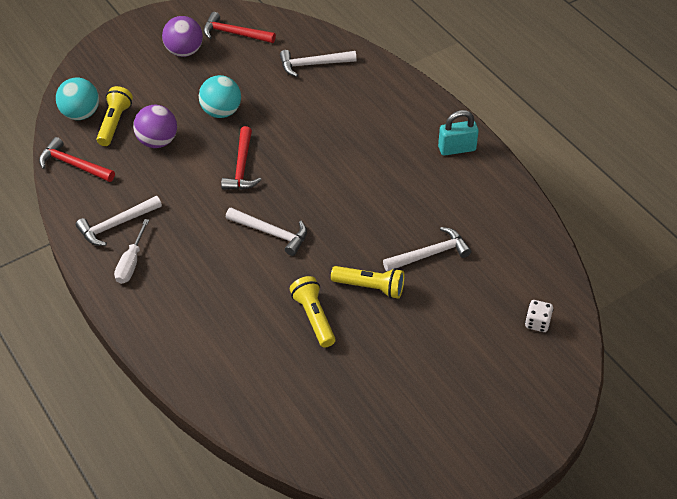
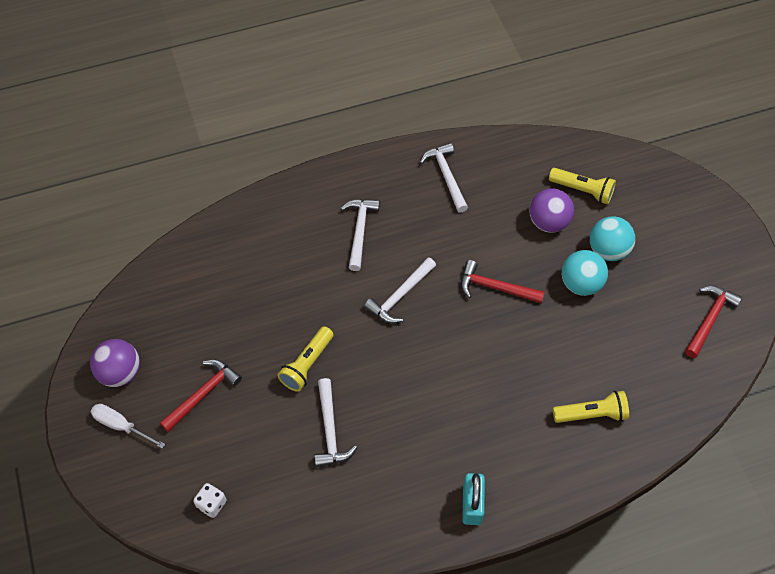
camera: 105 degrees right, 10 degrees up
(73, 164) = (532, 153): red hammer -> red hammer (203, 394)
(81, 114) = (601, 165): turquoise ball -> turquoise ball (608, 250)
(131, 263) = (398, 182): white screwdriver -> white screwdriver (121, 426)
(184, 51) = (684, 266): purple ball -> purple ball (120, 373)
(313, 64) = (643, 388): white hammer -> white hammer (360, 231)
(313, 317) = (288, 309): yellow flashlight -> yellow flashlight (591, 414)

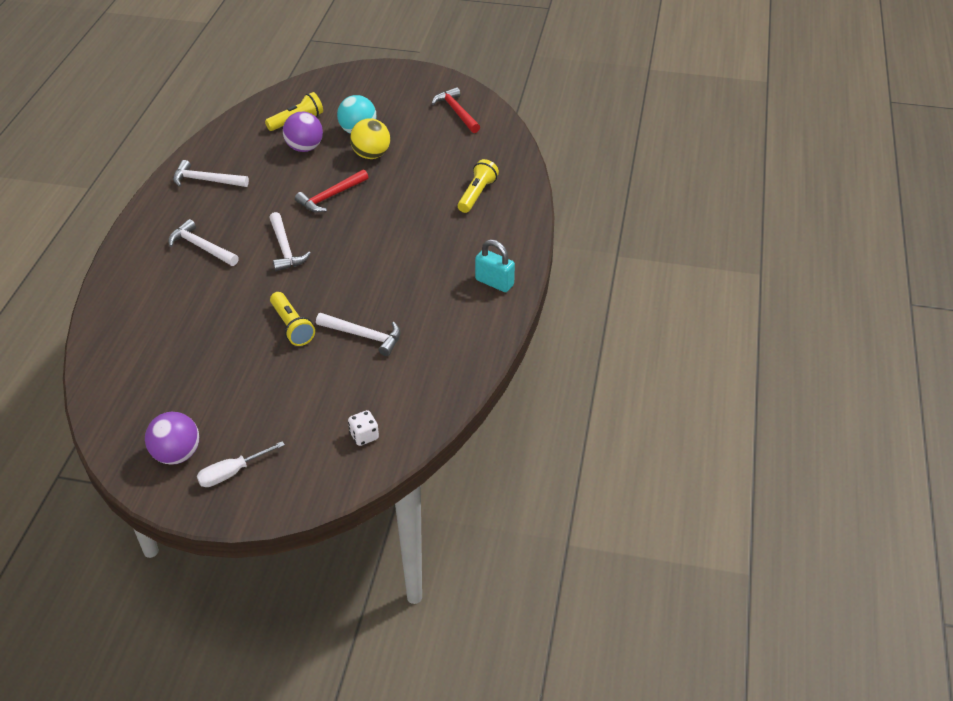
camera: 60 degrees left, 15 degrees down
(203, 394) = (255, 403): red hammer -> none
(581, 284) = (371, 155): turquoise ball -> yellow ball

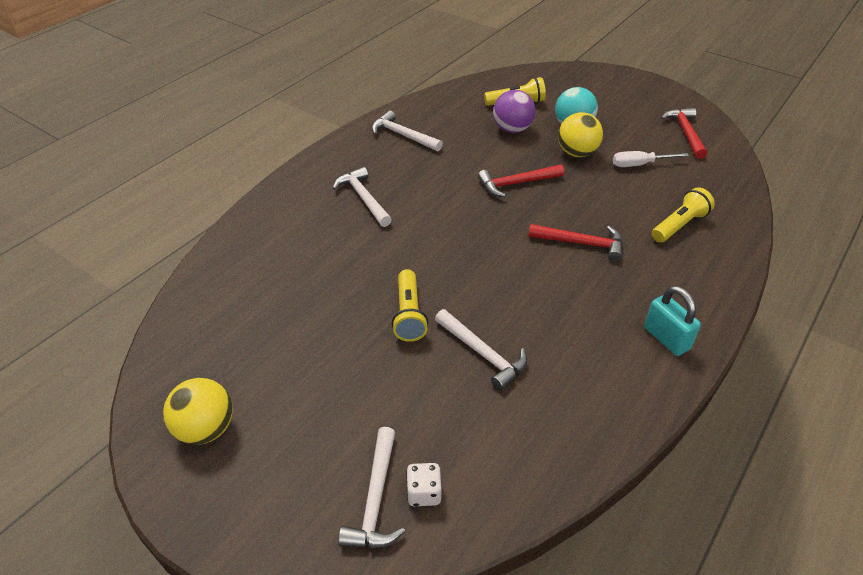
camera: 25 degrees right, 0 degrees up
(177, 454) = (206, 429): purple ball -> yellow ball
(232, 473) = (248, 480): white screwdriver -> white screwdriver (639, 165)
(285, 249) = (444, 224): white hammer -> white hammer (375, 499)
(405, 231) = (581, 243): none -> red hammer

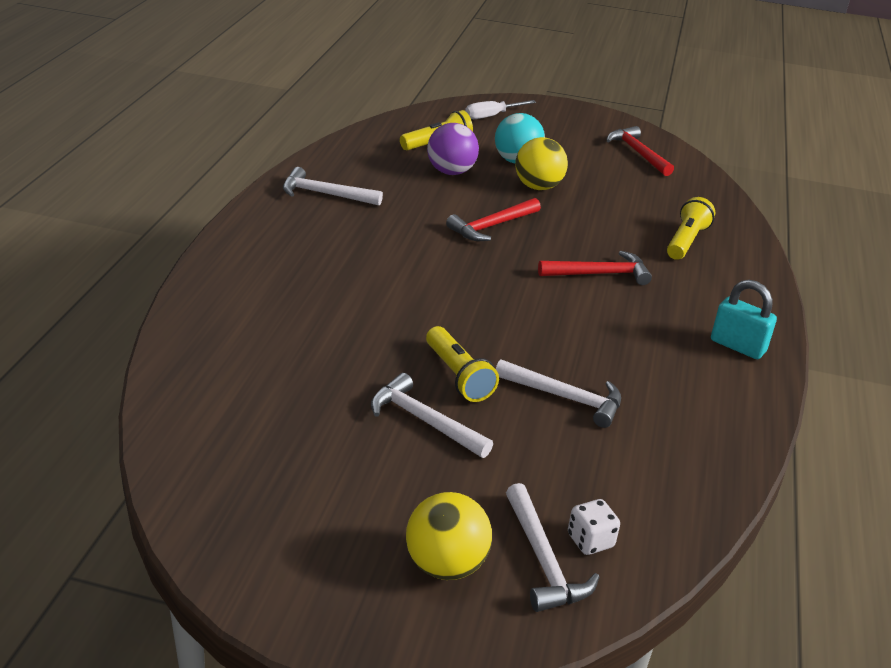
camera: 25 degrees left, 10 degrees down
(206, 429) = (295, 543): yellow ball -> yellow ball (446, 565)
(363, 198) = (322, 267): white hammer -> white hammer (424, 420)
(639, 165) = (611, 189): white screwdriver -> white screwdriver (491, 116)

